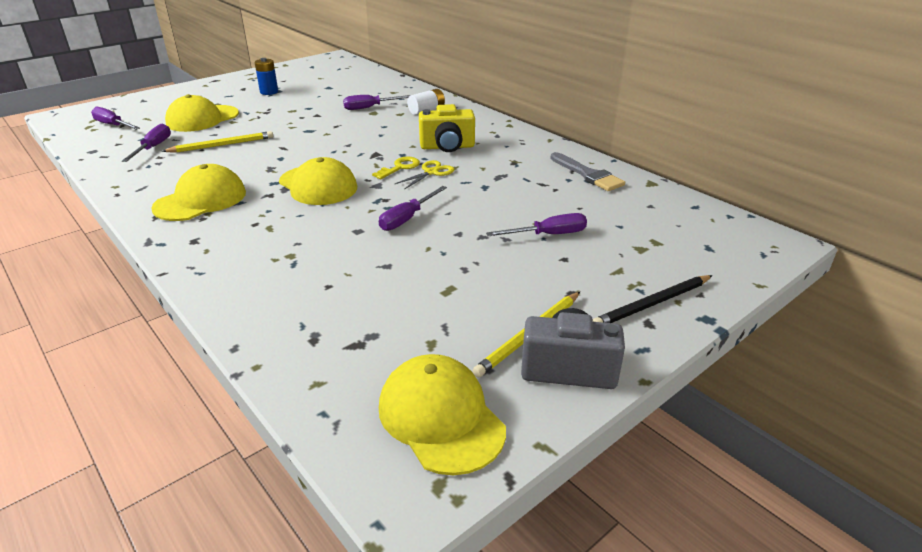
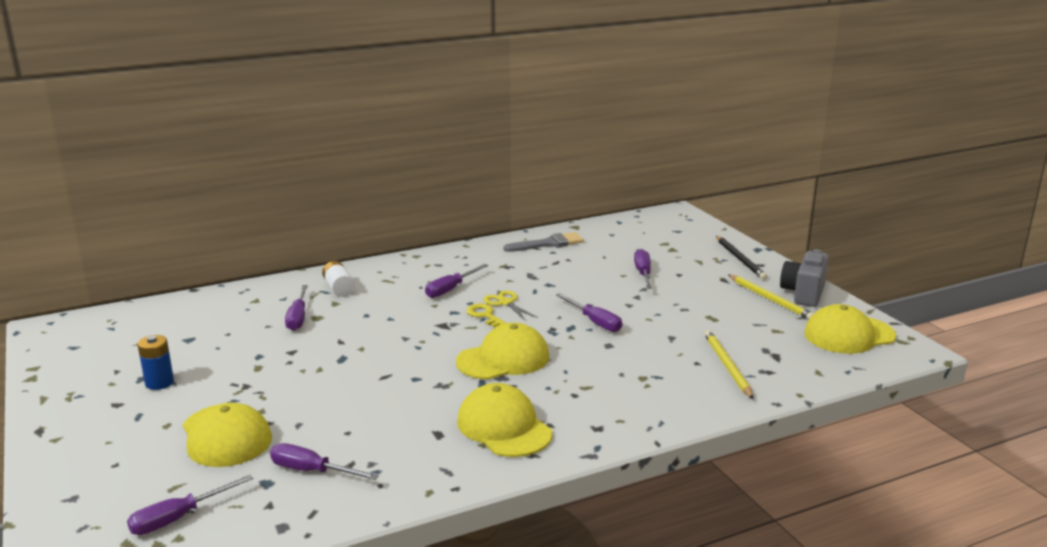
camera: 75 degrees left, 10 degrees down
(222, 145) = (344, 417): yellow pencil -> yellow pencil (727, 366)
(447, 147) = (450, 289): yellow camera -> purple screwdriver

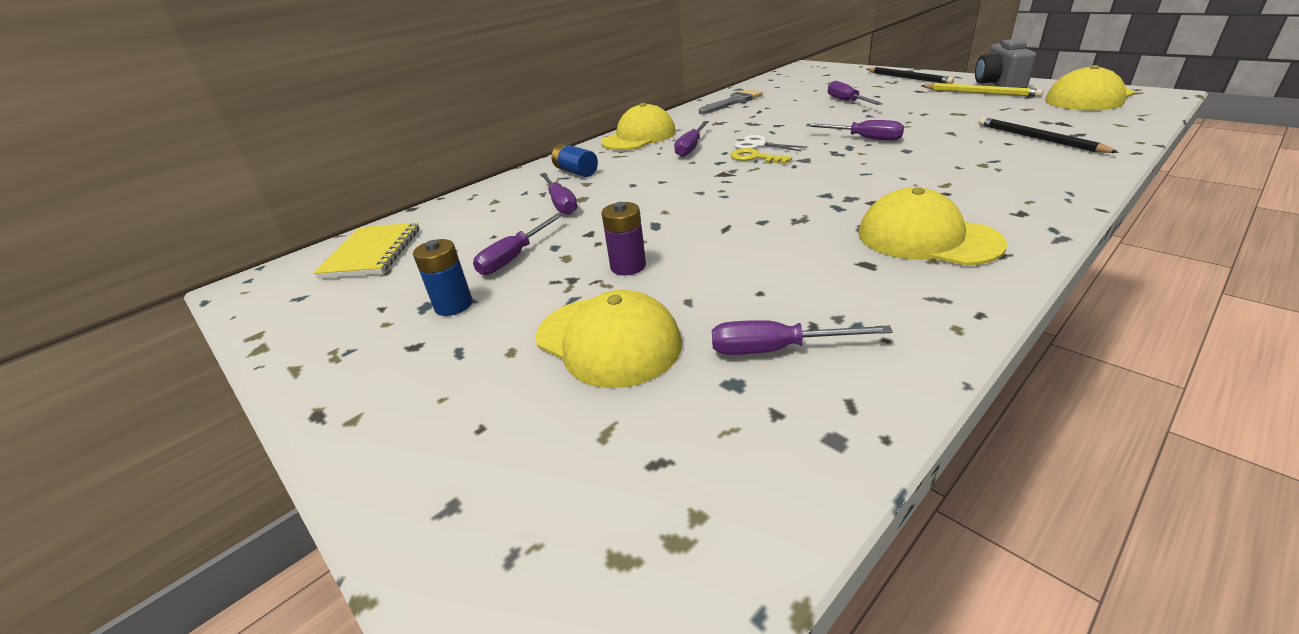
camera: 15 degrees left, 10 degrees up
(140, 323) = (372, 253): none -> yellow notebook
(178, 518) = (662, 481): purple screwdriver -> purple screwdriver (514, 257)
(289, 387) = (628, 266): none -> purple battery
(339, 288) = (576, 172): white battery -> blue battery
(503, 359) = (827, 184): yellow cap -> yellow cap (639, 137)
(505, 303) = (759, 145): yellow scissors -> white scissors
(727, 366) = (1038, 138): yellow pencil -> black pencil

